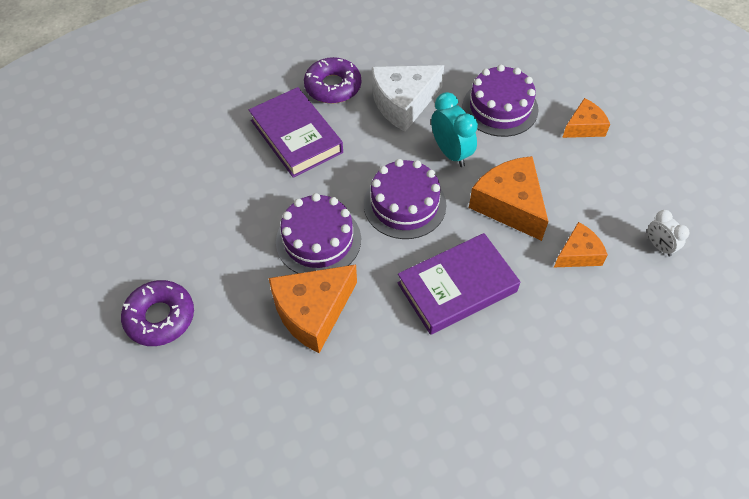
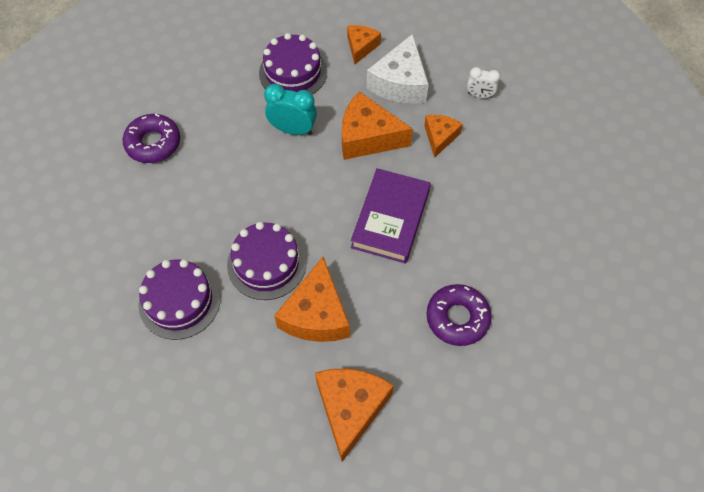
camera: 45 degrees left, 5 degrees up
(160, 317) = (212, 413): purple donut -> purple donut (457, 318)
(258, 410) = (351, 408): none -> orange cheese
(296, 136) = (167, 202): purple book -> none
(403, 103) = (221, 118): white cheese -> white cheese (400, 83)
(404, 204) = (299, 190): purple cake -> purple cake (179, 301)

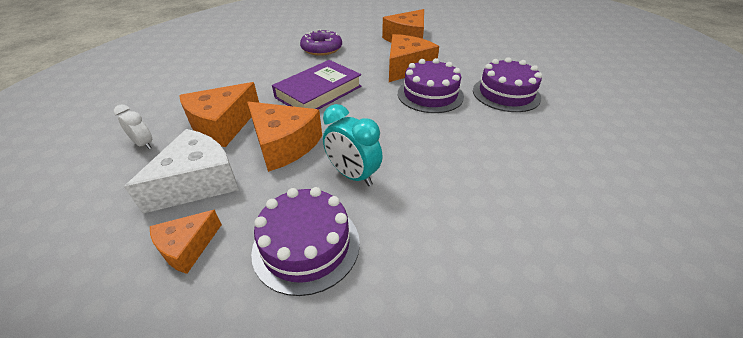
camera: 155 degrees left, 20 degrees down
(153, 143) = (531, 216): purple donut -> none
(440, 137) = (223, 125): orange cheese -> orange cheese, size x1.71

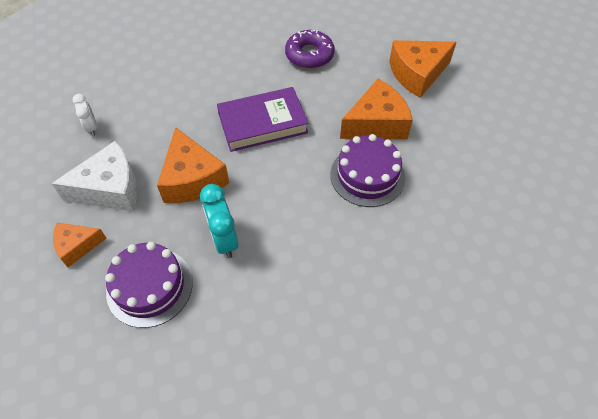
camera: 30 degrees right, 15 degrees up
(223, 125) = (158, 132): orange cheese -> none
(506, 94) = (450, 211): purple cake -> none

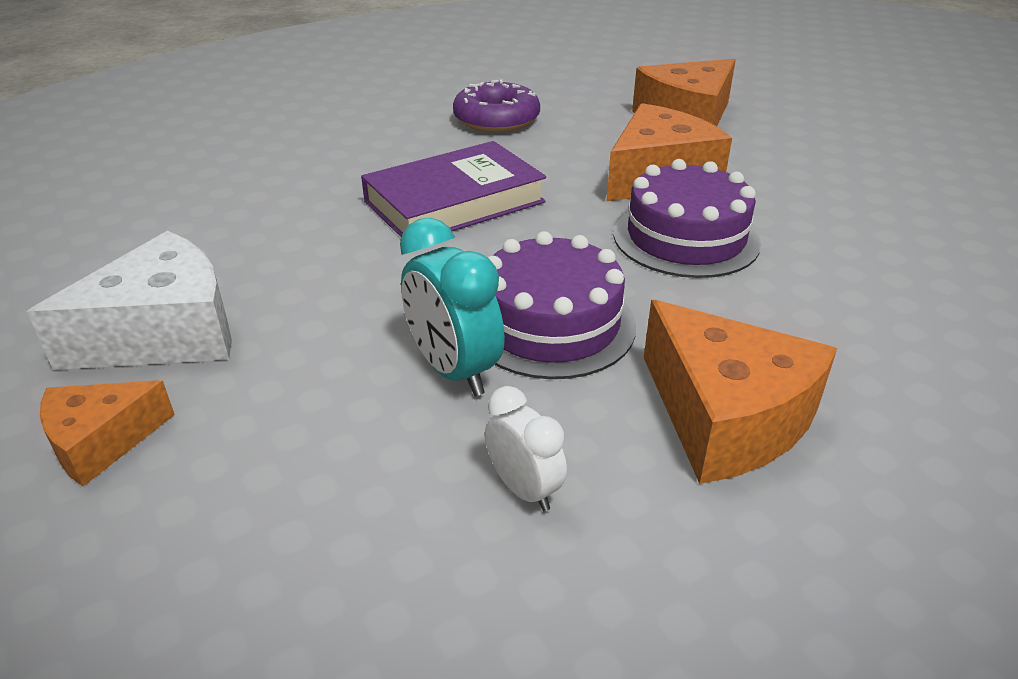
camera: 15 degrees left, 20 degrees down
(92, 127) = (102, 252): white clock -> white clock (524, 489)
(149, 286) = (309, 482): purple cake -> purple cake (550, 324)
(192, 179) = (345, 292): orange cheese -> orange cheese (725, 417)

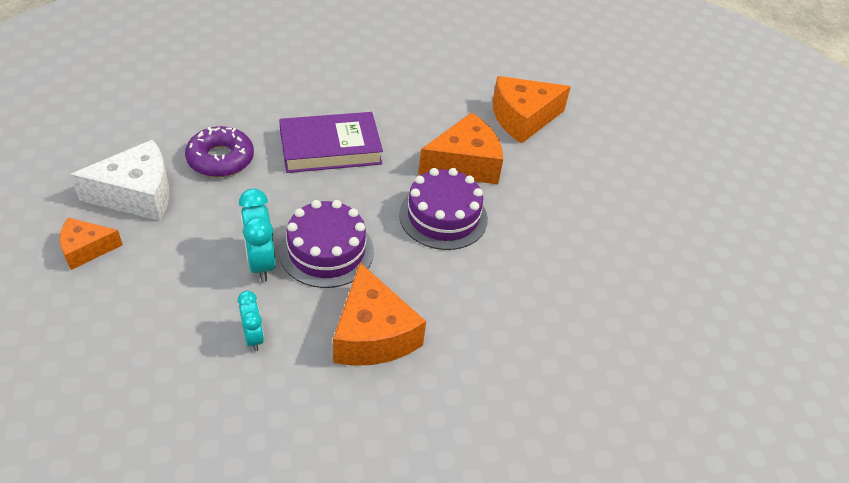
camera: 15 degrees right, 10 degrees up
(496, 119) = (399, 84): purple donut -> purple donut (220, 159)
(524, 489) = (253, 337): white clock -> turquoise clock

